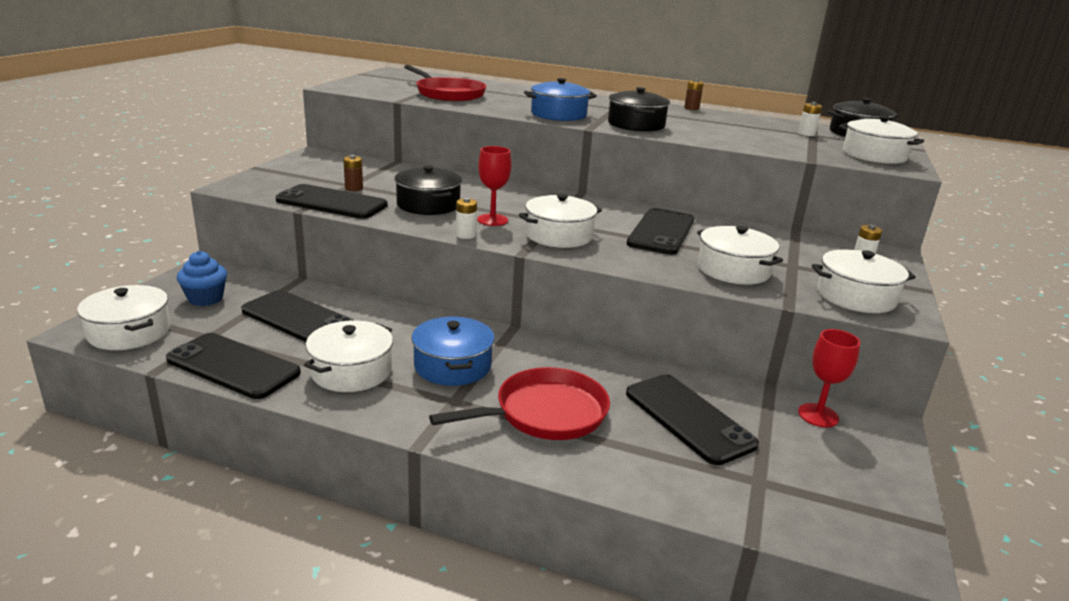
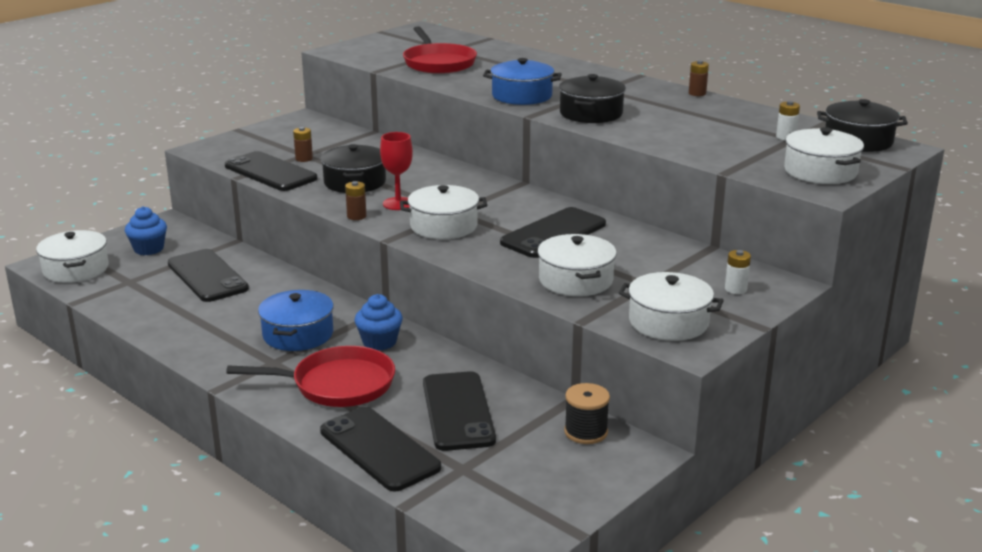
camera: 25 degrees right, 0 degrees up
(233, 366) = (130, 307): black phone -> black phone (379, 449)
(351, 371) = (214, 325): white pot -> none
(465, 235) = (356, 216): white battery -> brown battery
(542, 360) = (379, 342): none -> blue cupcake
(818, 415) = (586, 432): red goblet -> black spool

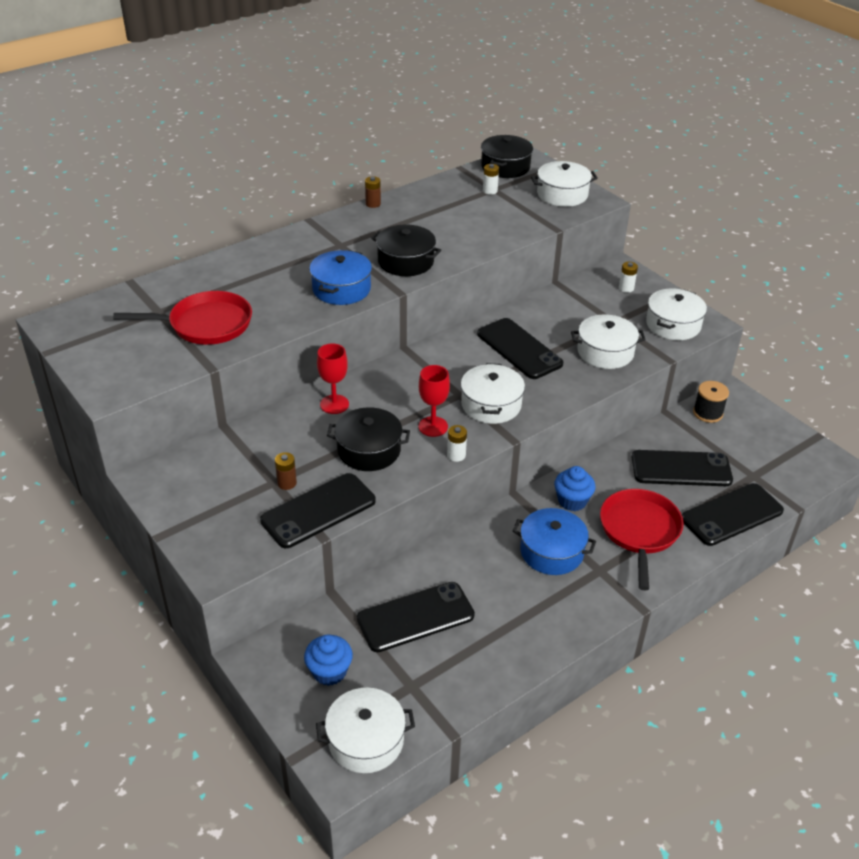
camera: 80 degrees left, 15 degrees up
(356, 216) = (456, 455): brown battery -> white battery
(417, 164) = (334, 404): none -> red goblet

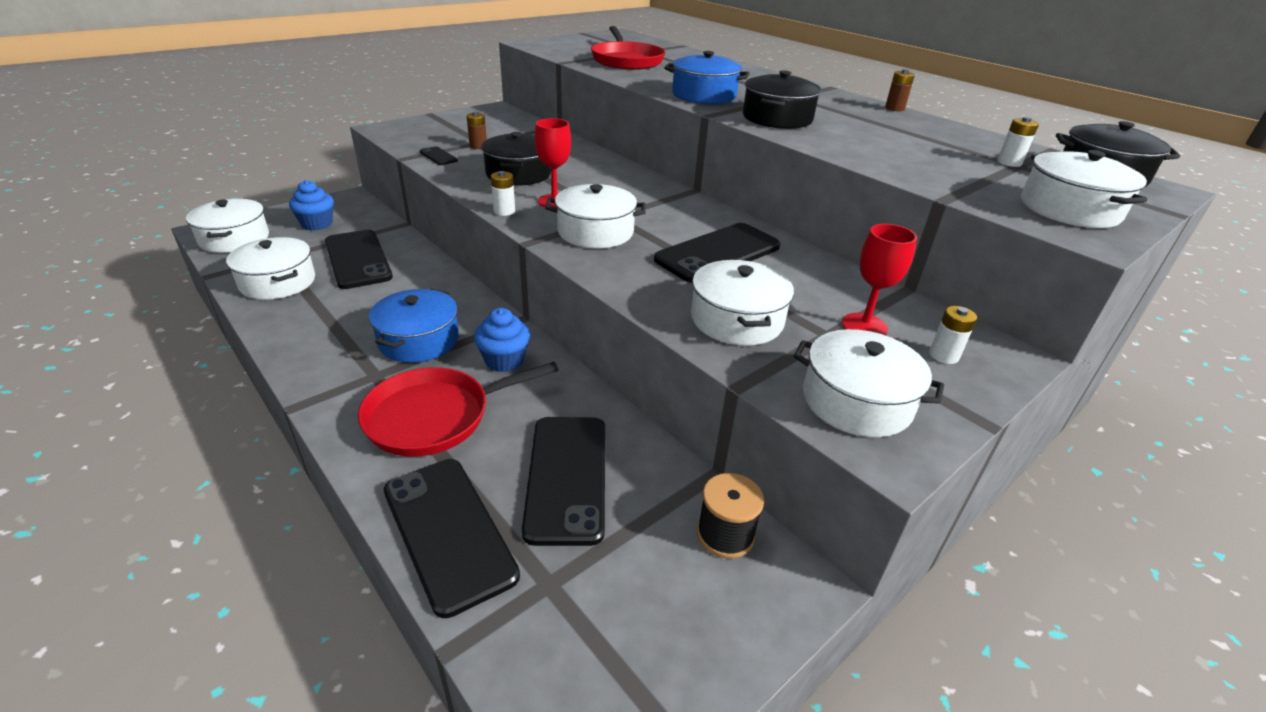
camera: 85 degrees right, 5 degrees down
(318, 511) = (438, 156): black phone -> black phone, size x0.44
(334, 404) = (589, 161): red goblet -> red goblet (864, 326)
(464, 670) = (278, 282): none -> white pot
(639, 531) = (435, 416): red pan -> red pan turned 150 degrees clockwise

